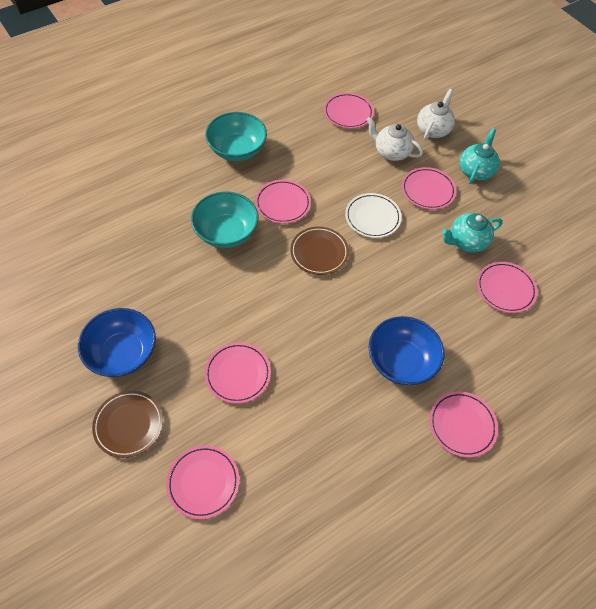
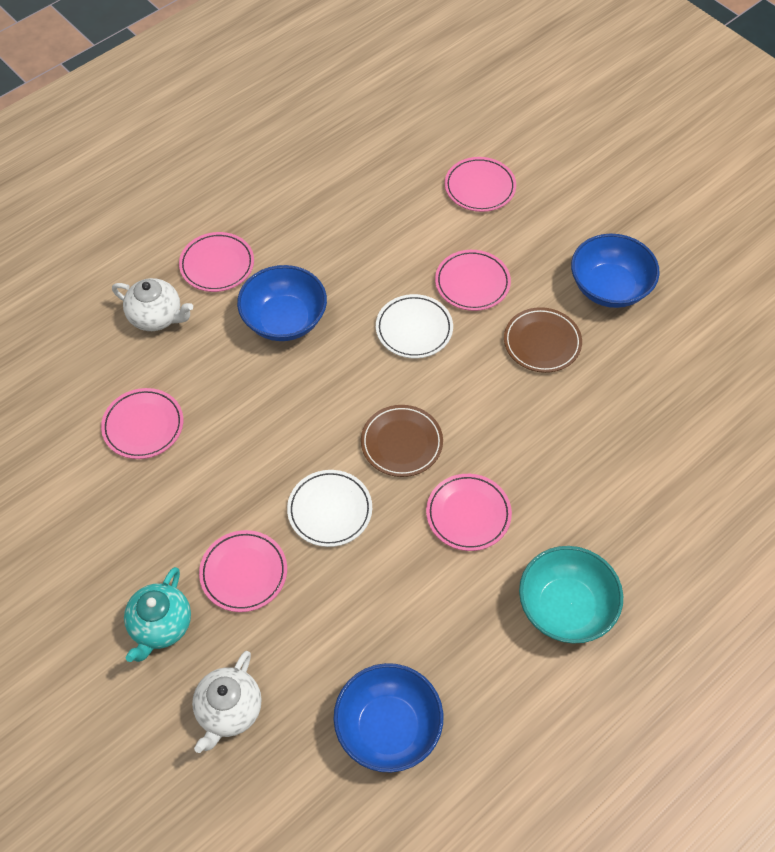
camera: 175 degrees right, 0 degrees up
(129, 425) = (572, 223): brown plate -> brown plate (542, 342)
(226, 232) = (538, 455): turquoise bowl -> none
(295, 338) = (414, 329): none -> white plate
(348, 113) = (388, 727): pink plate -> blue bowl
(391, 152) = (305, 644): white teapot -> white teapot (157, 317)
(466, 242) = (189, 490): turquoise teapot -> none

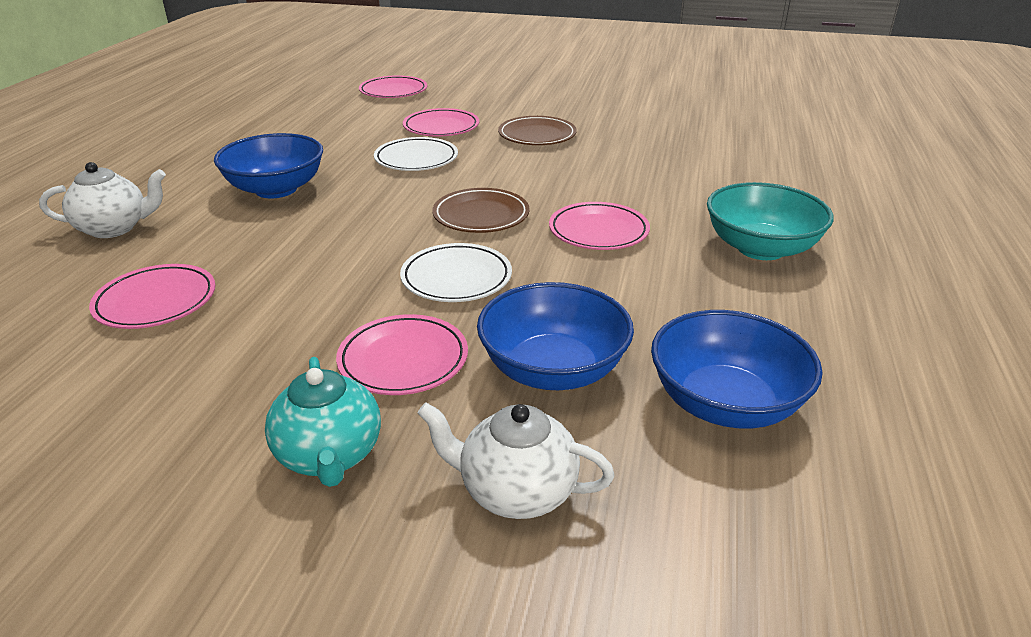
camera: 35 degrees left, 25 degrees down
(217, 265) = (166, 182): pink plate -> none
(229, 711) = (516, 491): white teapot -> white teapot turned 120 degrees clockwise
(609, 287) = (554, 102): blue bowl -> blue bowl (553, 369)

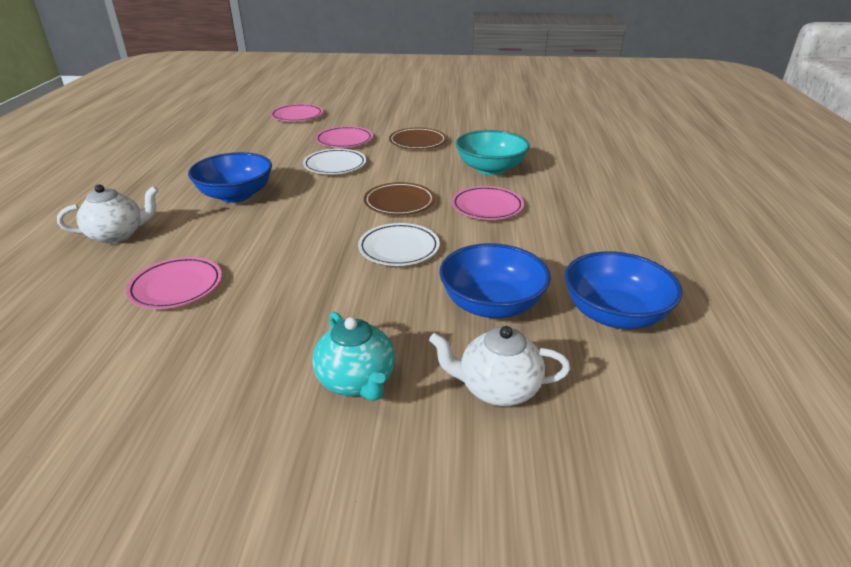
camera: 10 degrees left, 0 degrees up
(403, 360) = (383, 309): pink plate -> none
(760, 248) = (601, 209): turquoise bowl -> turquoise bowl (490, 169)

